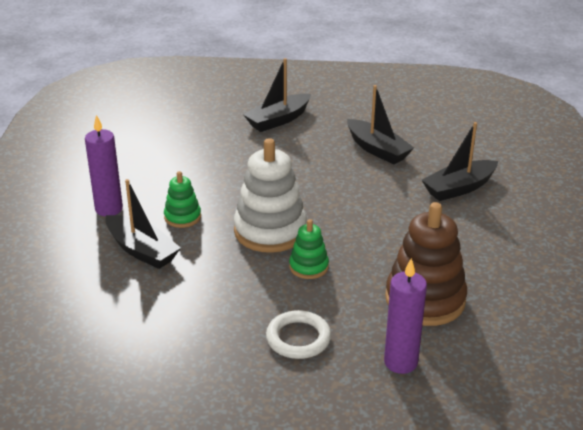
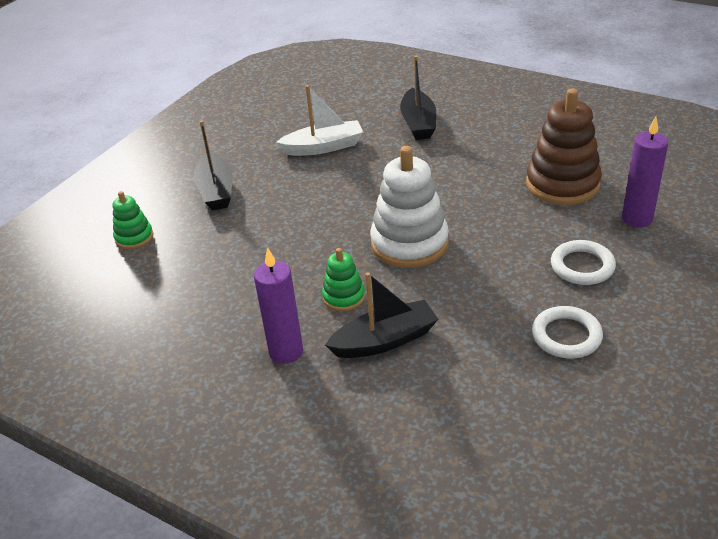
camera: 60 degrees left, 5 degrees up
(193, 347) = (566, 336): none -> white ring
(308, 267) = (481, 234): green stacking toy -> green stacking toy (134, 237)
(377, 149) = (323, 147): black boat -> white boat

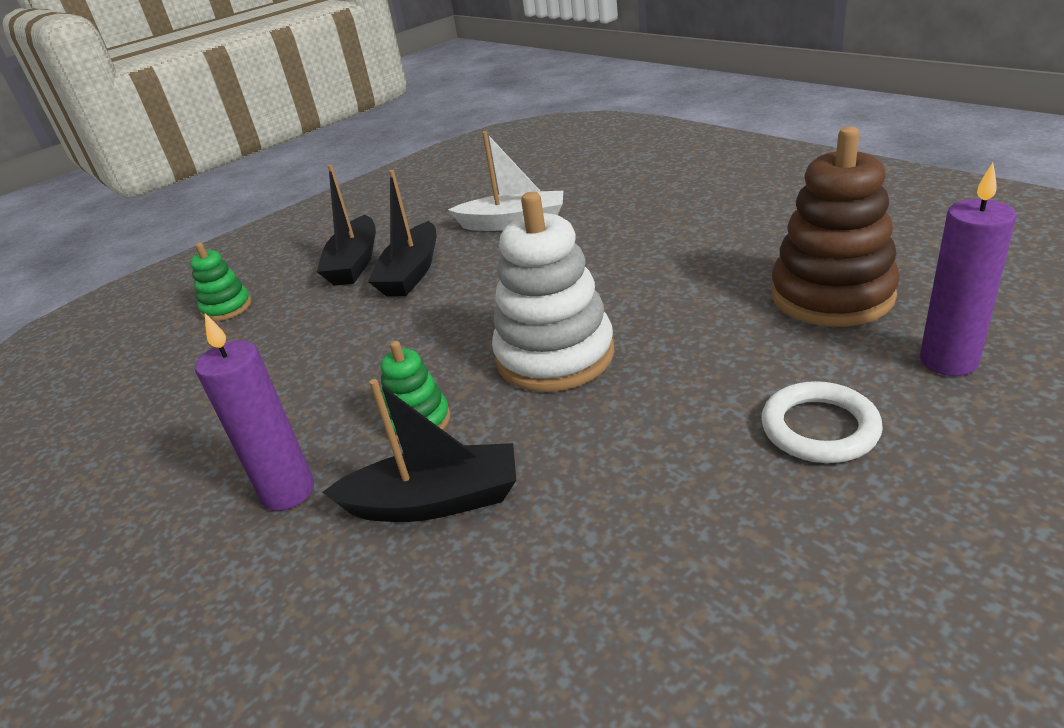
camera: 20 degrees right, 5 degrees down
(418, 123) = (651, 202): black boat -> black boat (411, 273)
(566, 336) = (743, 552): white ring -> none

